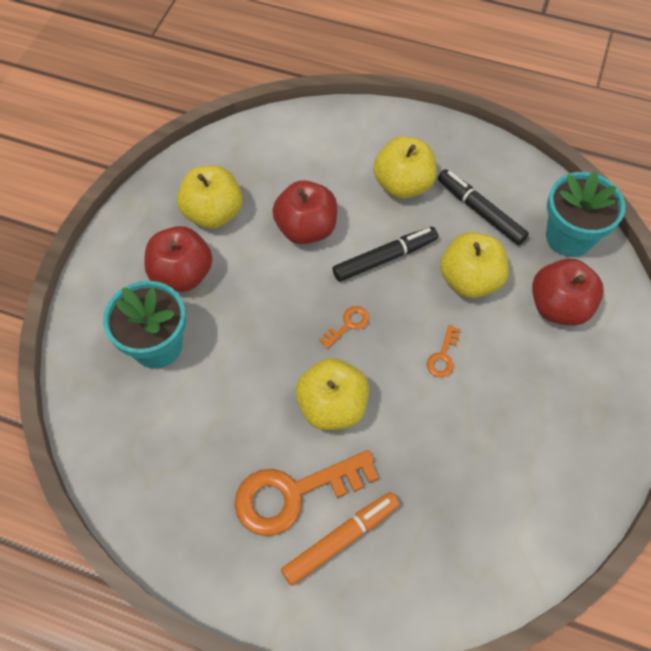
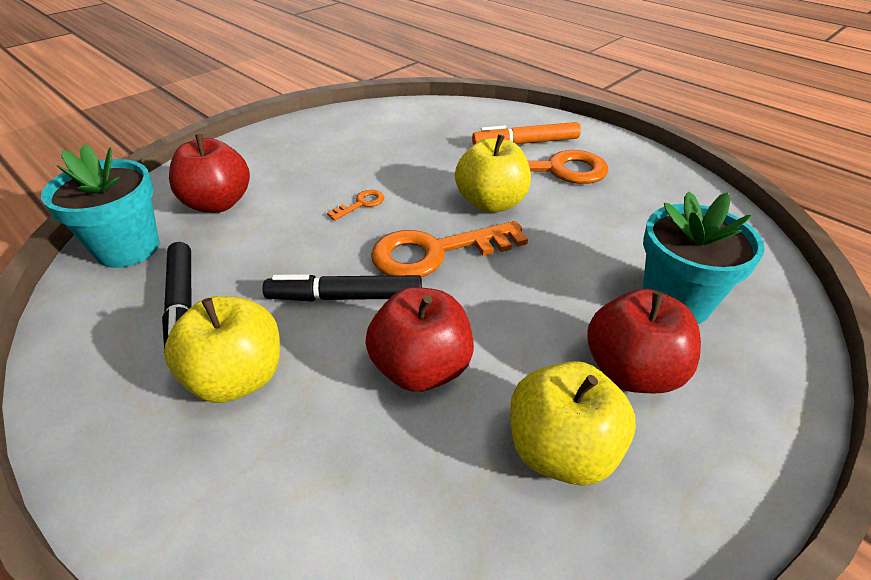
camera: 155 degrees left, 20 degrees down
(348, 324) = (435, 252): orange key -> orange key, size x2.27
(469, 280) = (274, 247): yellow apple -> none

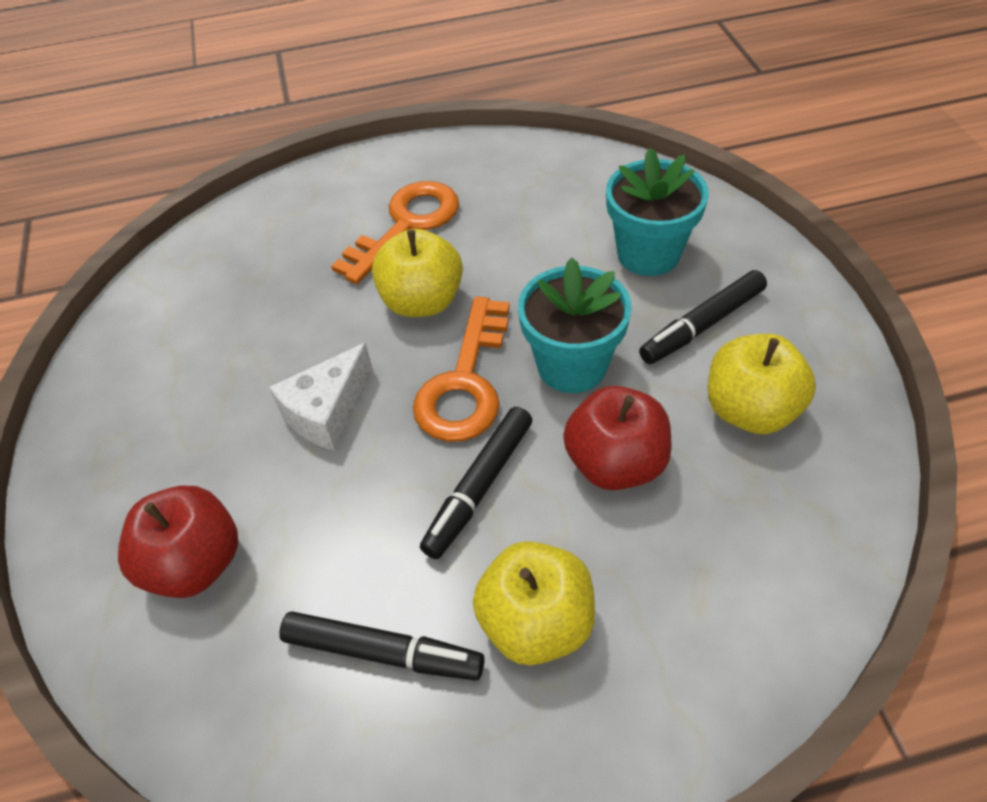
camera: 55 degrees left, 10 degrees up
(128, 248) = (213, 697): turquoise flower pot -> turquoise flower pot (572, 366)
(361, 204) = (327, 412): orange key -> white cheese
(525, 143) = (340, 219): orange marker -> none
(631, 371) = (702, 325): red apple -> black marker

